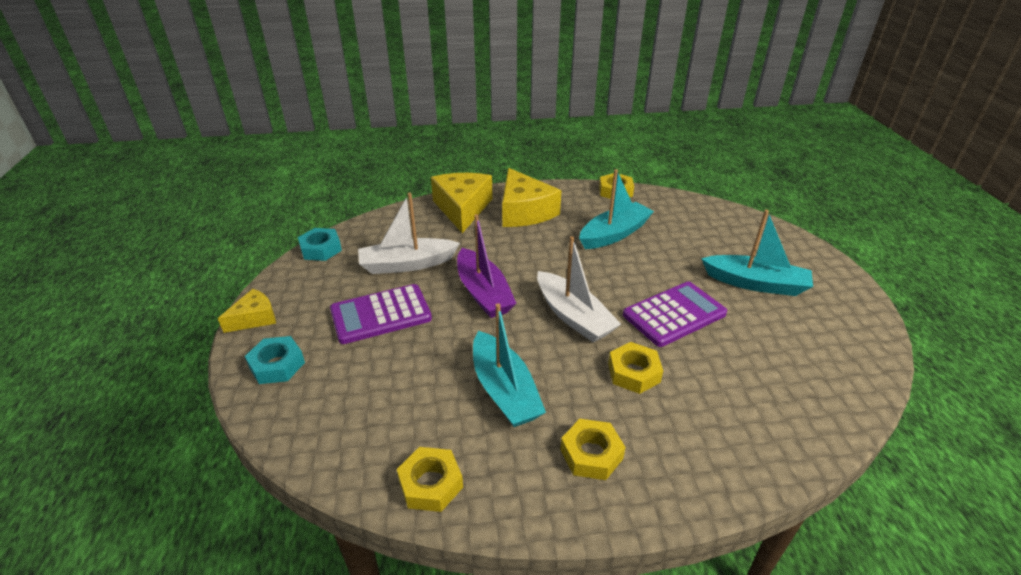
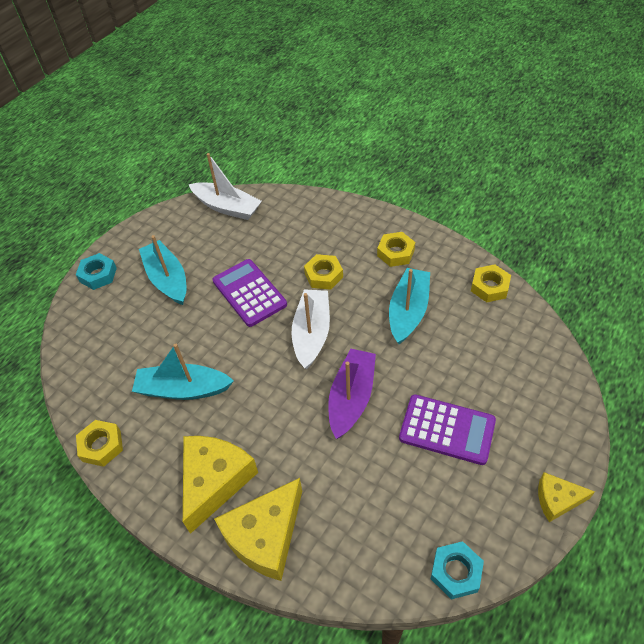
camera: 135 degrees left, 15 degrees up
(277, 365) = (551, 429): turquoise nut -> turquoise nut (98, 275)
(407, 264) = (386, 480): white boat -> white boat (227, 207)
(674, 314) = (249, 293): purple calculator -> purple calculator turned 45 degrees clockwise

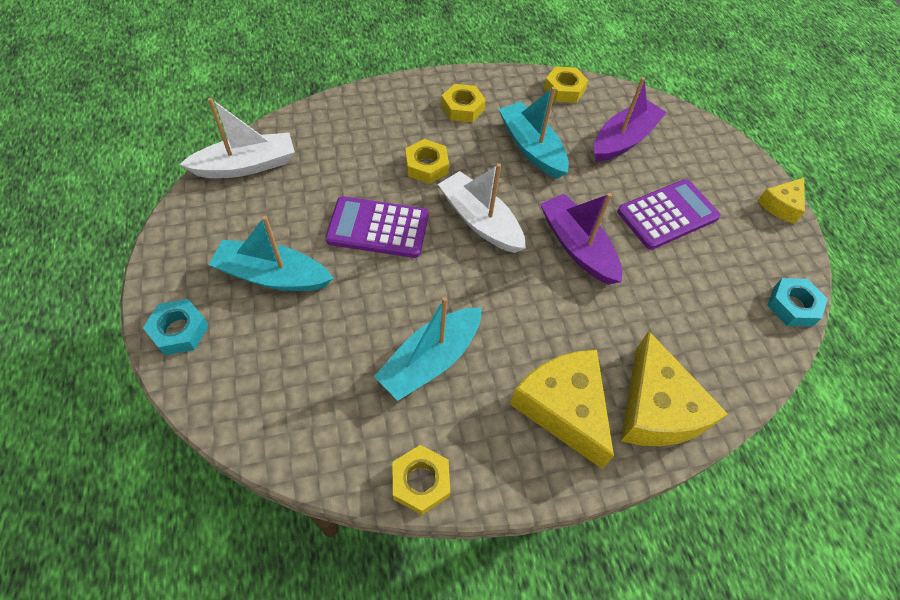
camera: 55 degrees left, 5 degrees up
(487, 353) = (623, 140): none -> purple boat

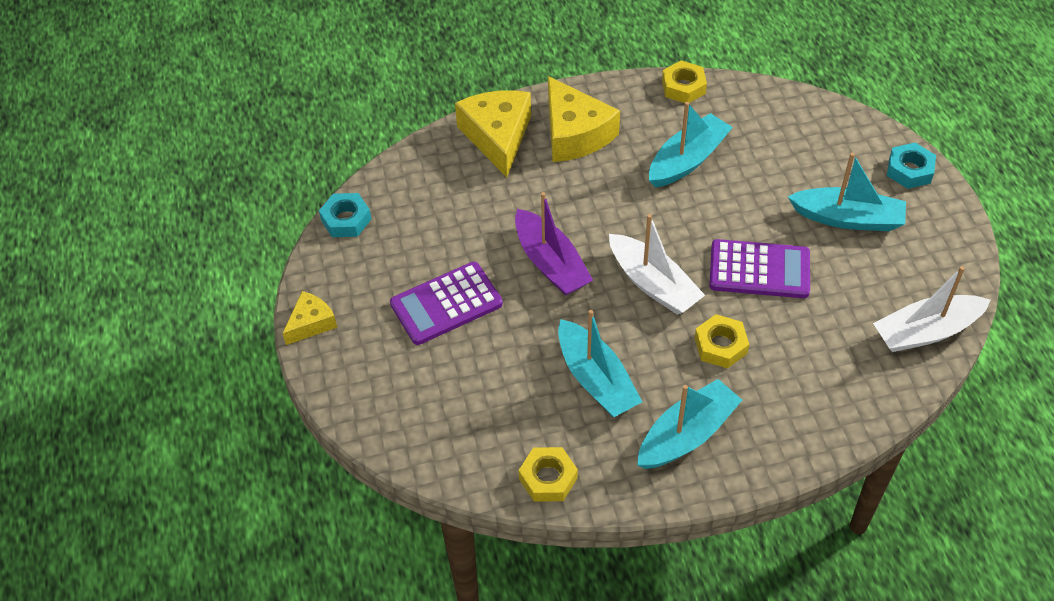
camera: 175 degrees left, 5 degrees down
(462, 108) = (687, 434): yellow nut -> turquoise boat
(623, 140) = (478, 400): purple boat -> none

